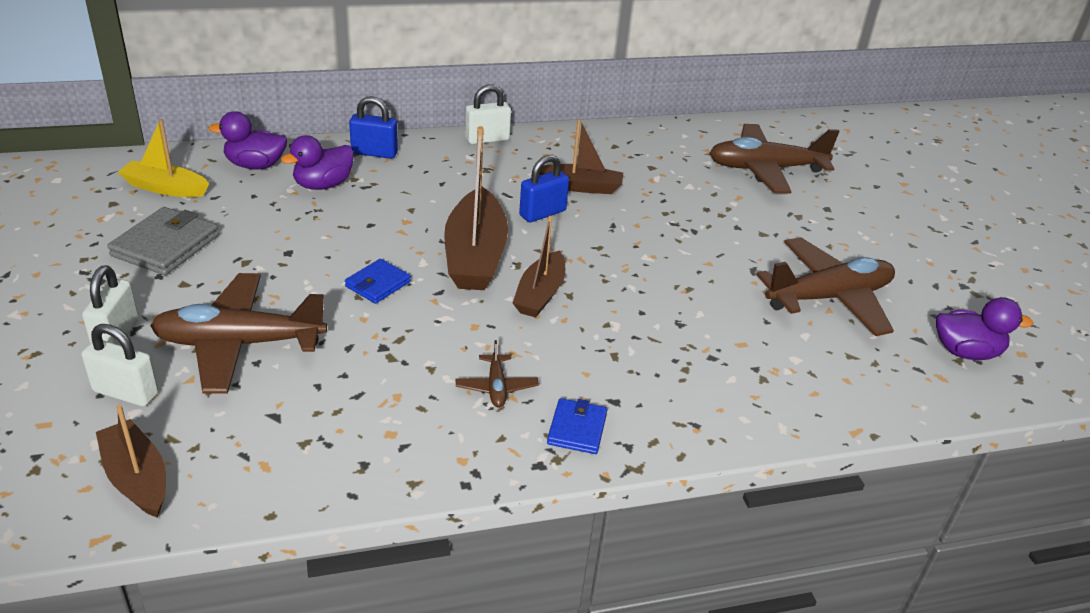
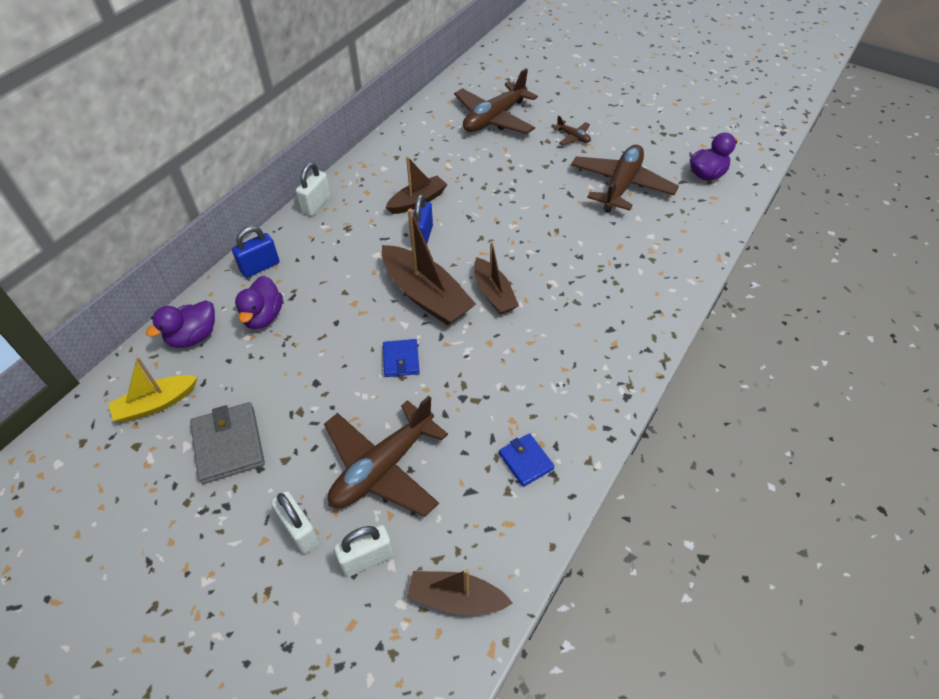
camera: 40 degrees left, 15 degrees up
(496, 387) = (550, 370): brown plane -> brown plane (573, 137)
(577, 429) = (616, 360): blue wallet -> blue wallet (526, 461)

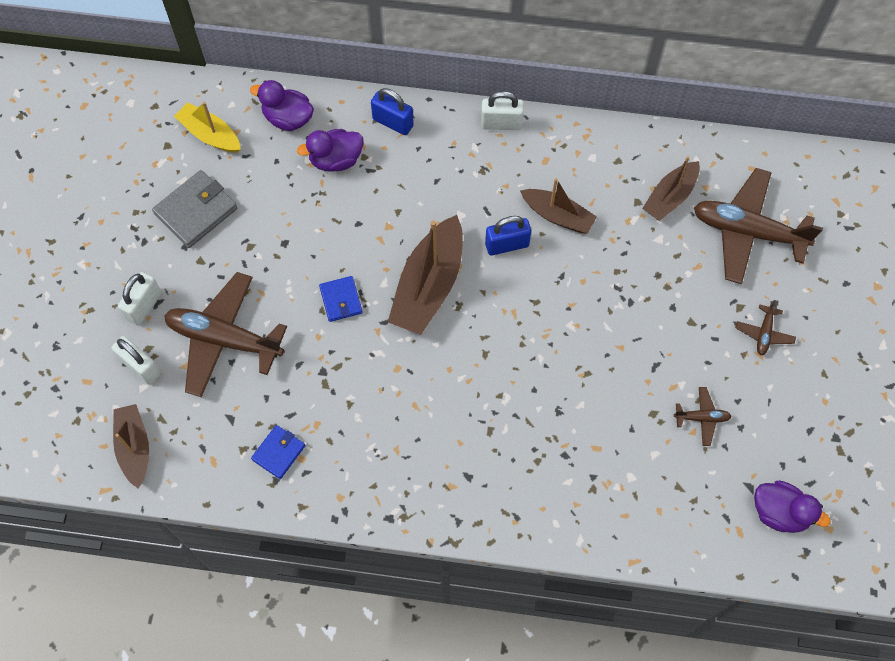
camera: 65 degrees right, 15 degrees up
(401, 360) = (341, 300): blue wallet -> blue wallet turned 75 degrees counterclockwise
(494, 293) = (462, 347): brown boat -> brown boat (670, 197)
(621, 185) = (702, 418): brown plane -> brown plane, size x0.44

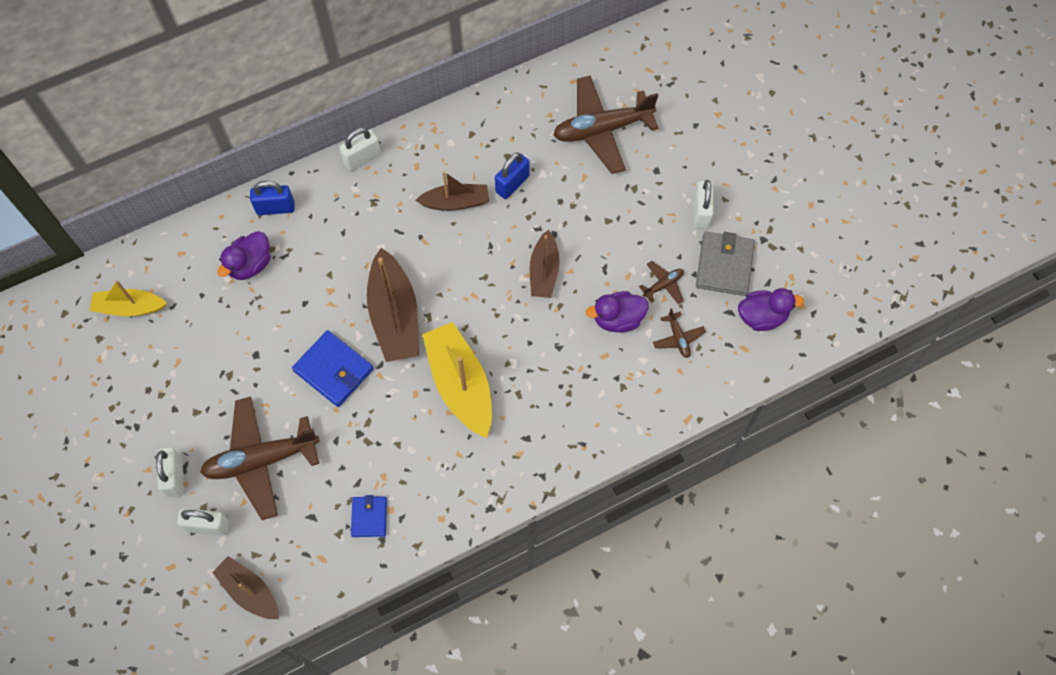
camera: 35 degrees left, 0 degrees up
(196, 211) = (163, 375): grey wallet -> grey wallet (724, 265)
(288, 118) = (186, 256): purple duck -> purple duck (617, 319)
(341, 300) = (333, 370): blue wallet -> blue wallet, size x1.65
(443, 386) = (460, 384): none -> yellow boat
(507, 245) = (432, 248): blue padlock -> blue padlock (512, 184)
(670, 197) = (529, 138): brown boat -> brown boat (544, 271)
(764, 333) = (664, 196): brown plane -> brown plane (678, 338)
(790, 372) = (701, 212): none -> white padlock

